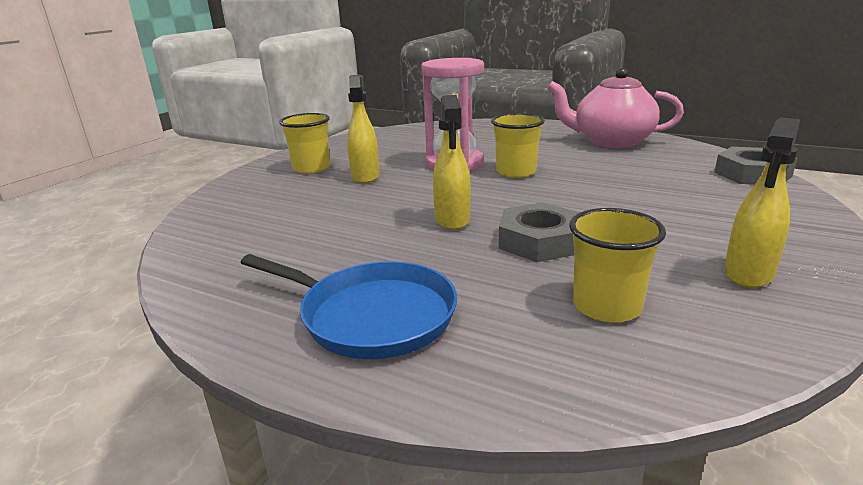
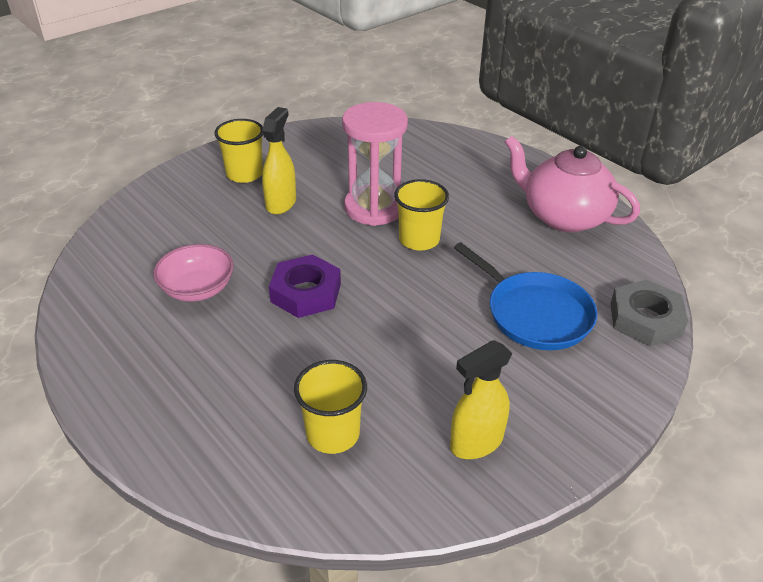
camera: 20 degrees right, 15 degrees up
(334, 241) = (197, 289): none -> pink bowl
(371, 315) = (169, 381): blue pan -> blue pan (534, 314)
(452, 220) = (306, 292): yellow spray bottle -> purple nut
(539, 241) = (351, 344): grey nut -> none

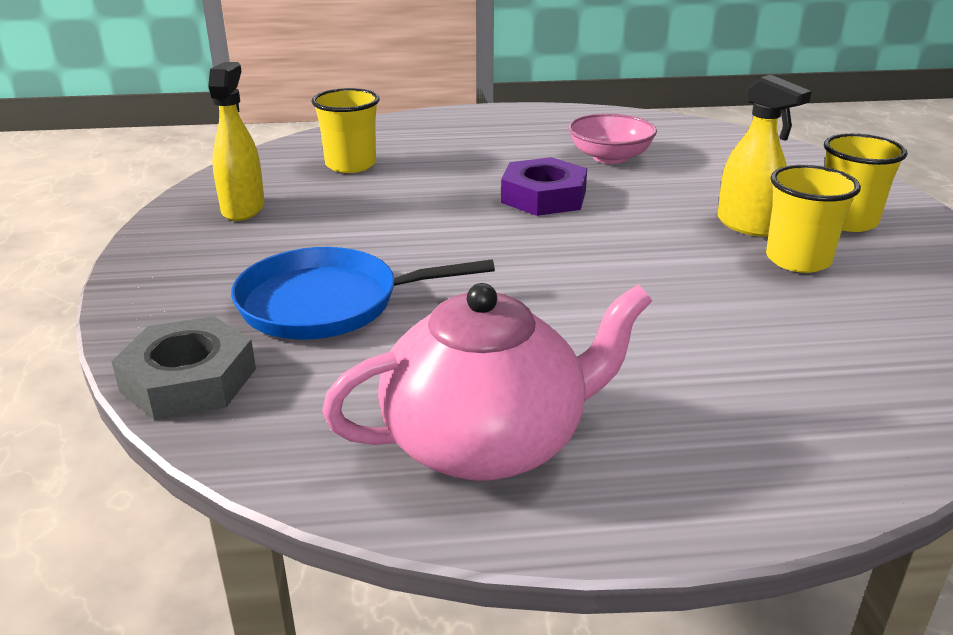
camera: 125 degrees right, 10 degrees down
(374, 208) = (681, 279): pink hourglass -> none
(419, 240) = (568, 285): yellow cup -> yellow cup (798, 260)

